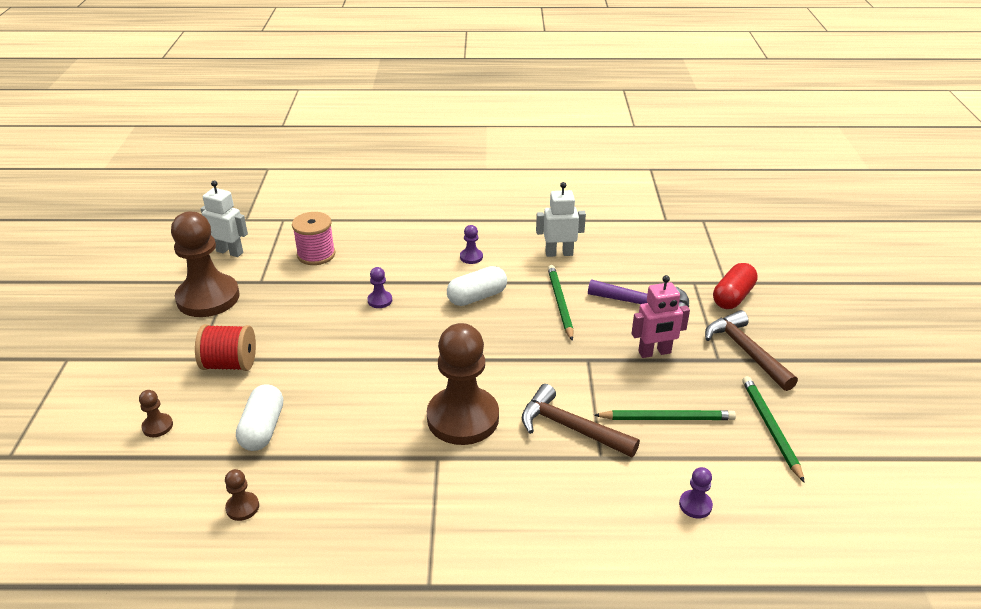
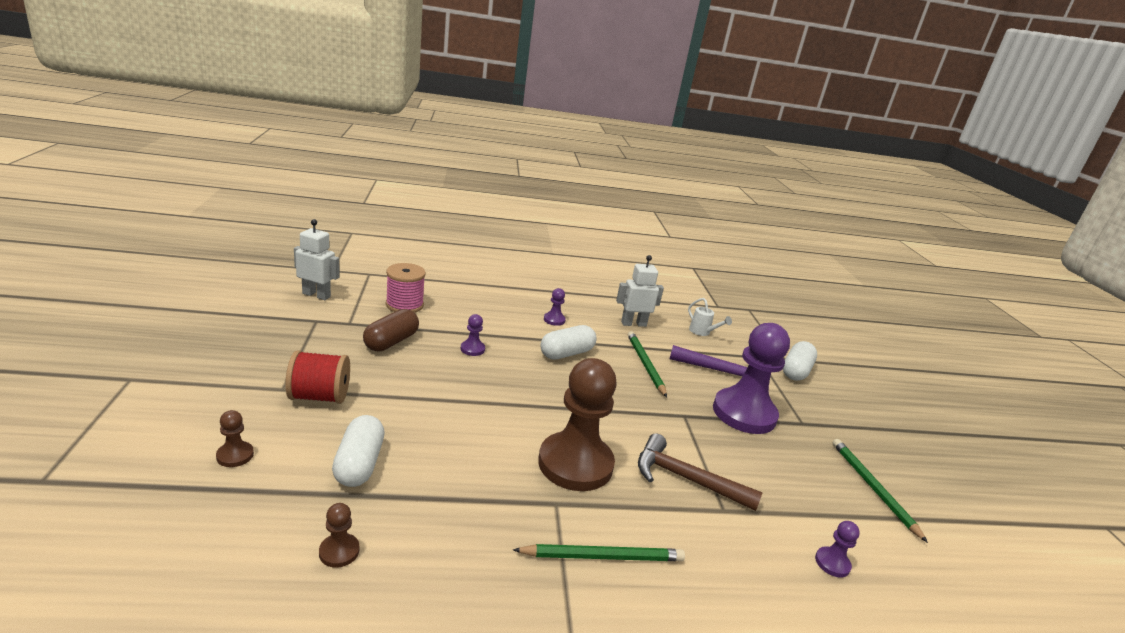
camera: 10 degrees left, 10 degrees down
(208, 298) = (294, 333): brown pawn -> none
(299, 299) = (391, 342): none -> brown capsule
(636, 256) = (702, 332): none -> white watering can
(654, 352) = (744, 413): pink robot -> purple pawn
(667, 418) = (775, 474): green pencil -> green pencil (603, 556)
(733, 297) = (796, 371): red capsule -> white capsule
(745, 351) = (824, 417): brown hammer -> none

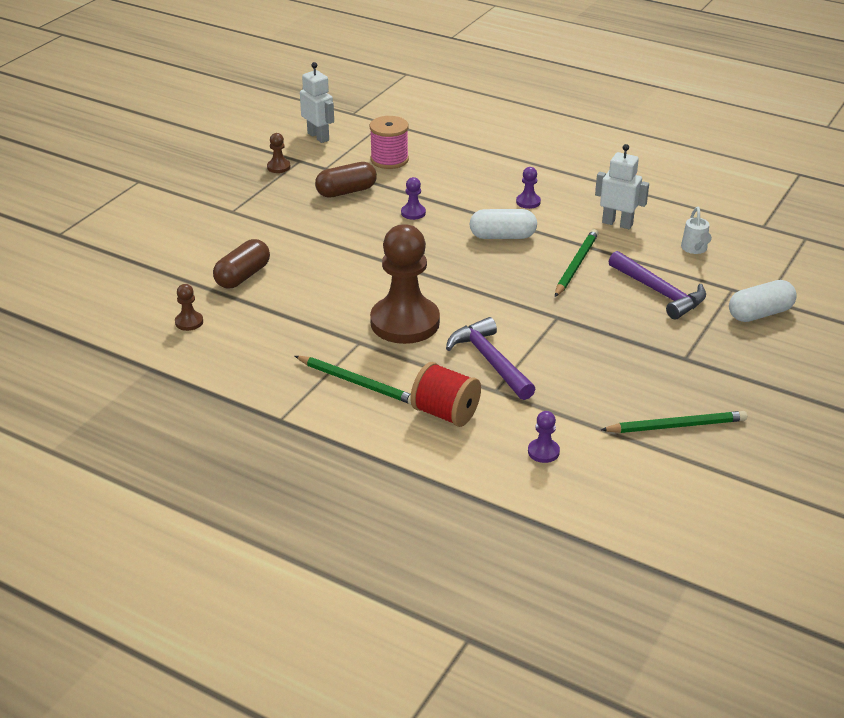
camera: 40 degrees right, 10 degrees up
(235, 455) = (169, 249): brown pawn -> brown pawn (278, 167)
(319, 396) = (253, 223): red spool -> red spool (445, 413)
(359, 464) = (243, 276): white capsule -> brown capsule
(686, 479) = (490, 361): brown hammer -> purple hammer
(744, 413) = (627, 332): purple pawn -> none
(873, 488) = (676, 426): green pencil -> green pencil turned 60 degrees clockwise

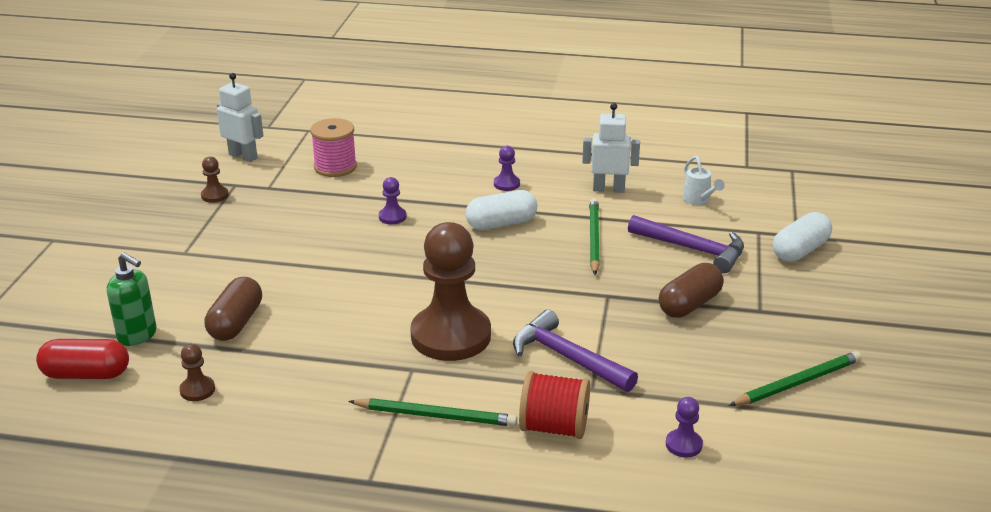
camera: 20 degrees left, 5 degrees down
(115, 292) = (86, 374): none -> red capsule
(165, 270) = (137, 335): none -> green soap dispenser
(346, 191) = (306, 208): brown capsule -> brown capsule (689, 304)

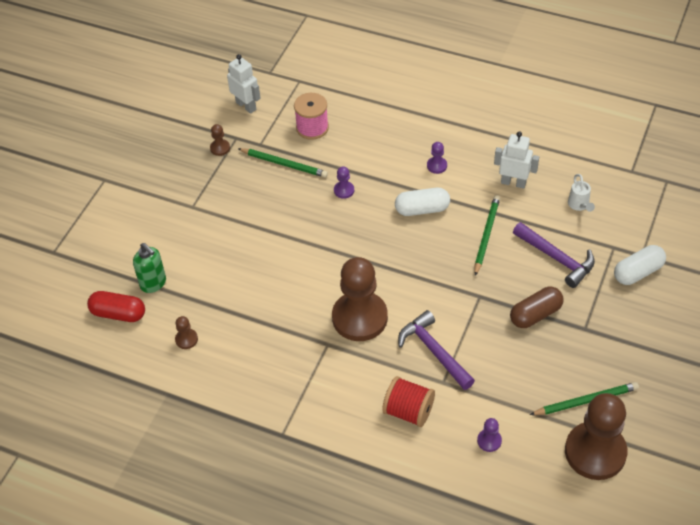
camera: 15 degrees right, 20 degrees up
(236, 323) = (218, 282): brown capsule -> none
(435, 416) = (334, 388): green pencil -> green pencil (284, 164)
(837, 436) = (595, 452): none -> brown pawn

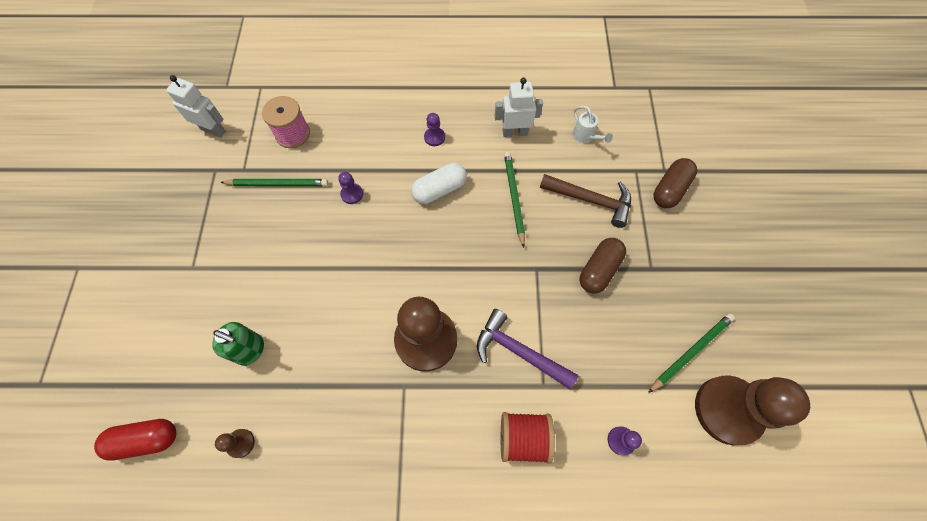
camera: 25 degrees left, 15 degrees up
(153, 283) = (177, 382): green soap dispenser -> green soap dispenser (251, 350)
(220, 148) = (201, 187): brown pawn -> none
(557, 258) = (591, 200): purple hammer -> brown hammer
(638, 272) = (670, 189): white capsule -> brown capsule

